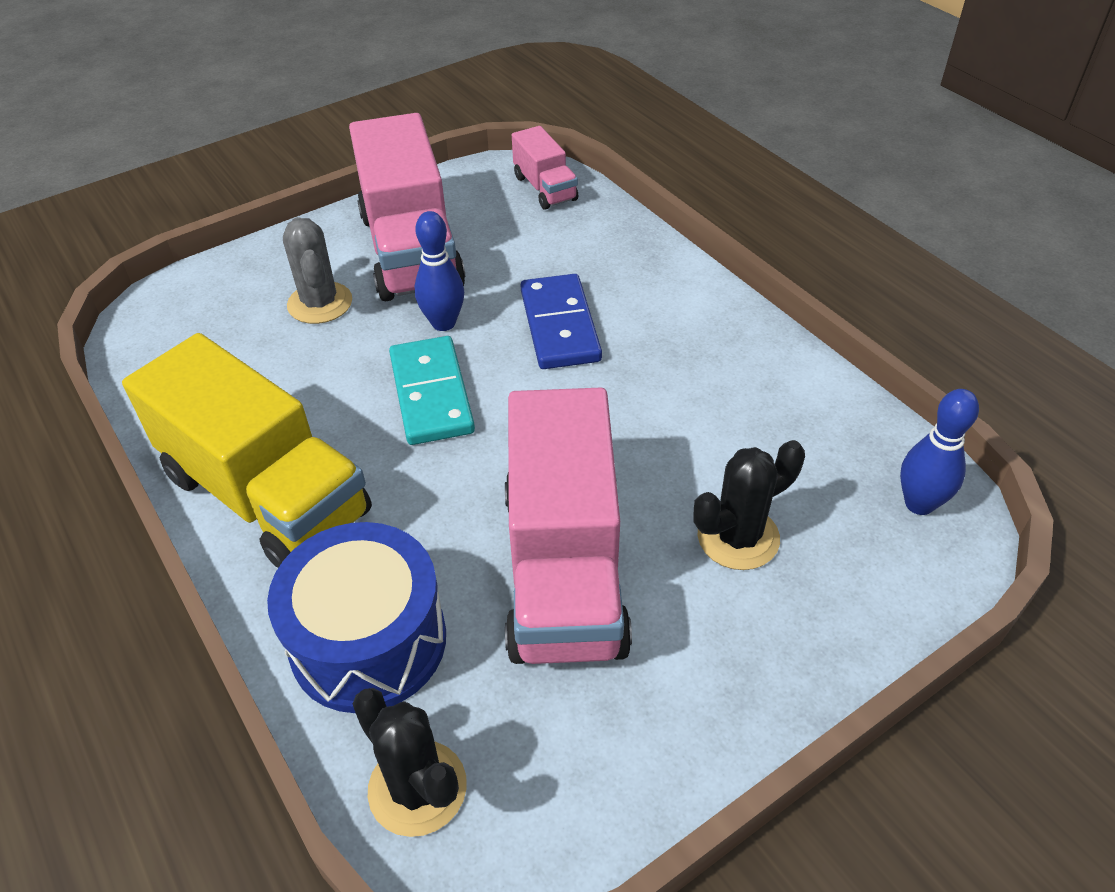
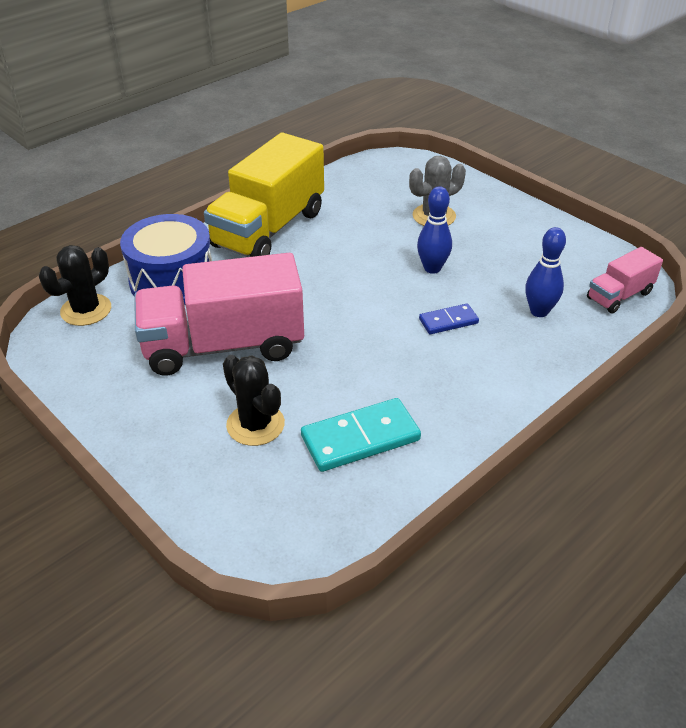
camera: 80 degrees right, 5 degrees down
(411, 250) = (505, 243): pink truck -> none
(431, 394) = (362, 273): turquoise domino -> turquoise domino (360, 438)
(559, 325) = (448, 321): blue domino -> blue domino, size x0.58
(919, 504) = (299, 532): blue bowling pin -> blue bowling pin (539, 311)

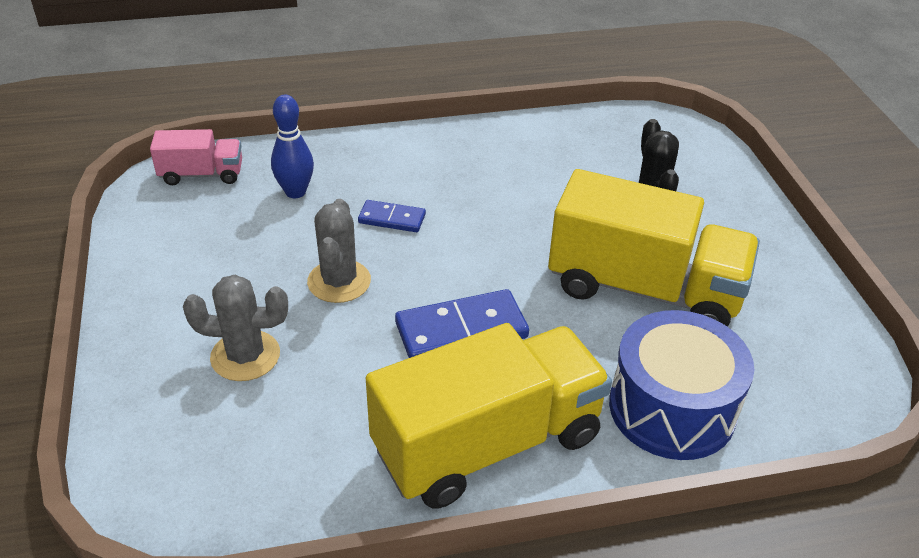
camera: 150 degrees left, 0 degrees up
(86, 310) = (803, 409): black cactus -> none
(224, 346) = (644, 289): pink truck -> yellow truck
(329, 272) = (461, 330): none -> blue domino
(360, 438) = (565, 163): turquoise domino -> none
(432, 268) = (339, 281): blue bowling pin -> grey cactus

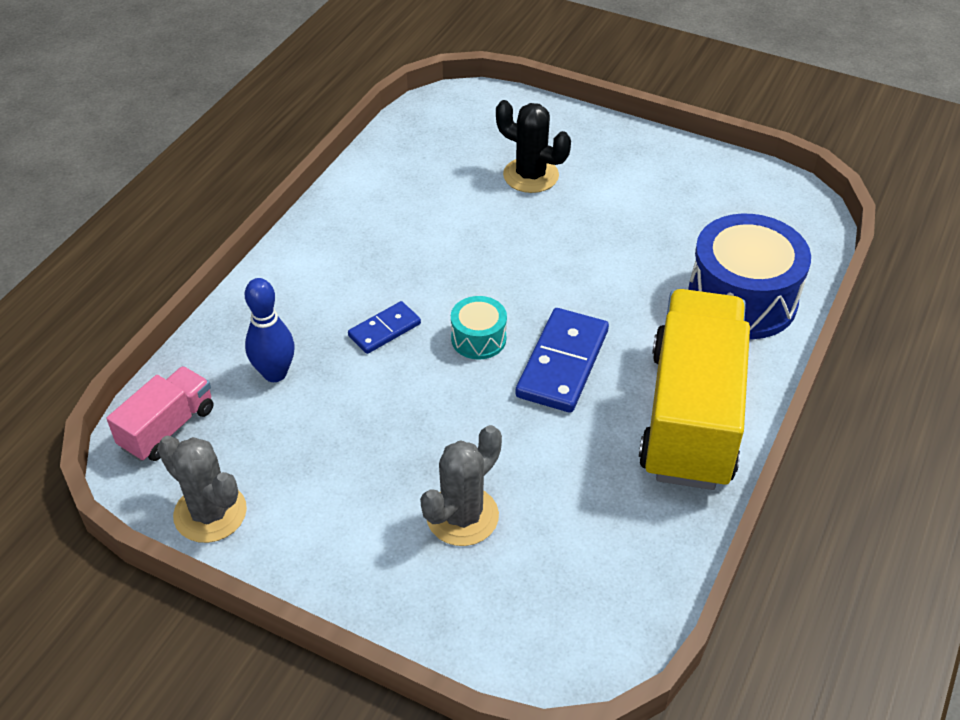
camera: 50 degrees left, 5 degrees up
(339, 281) = (430, 407): grey cactus -> grey cactus (210, 513)
(436, 270) = (478, 339): none -> turquoise drum
(644, 289) = (616, 237): yellow truck -> none

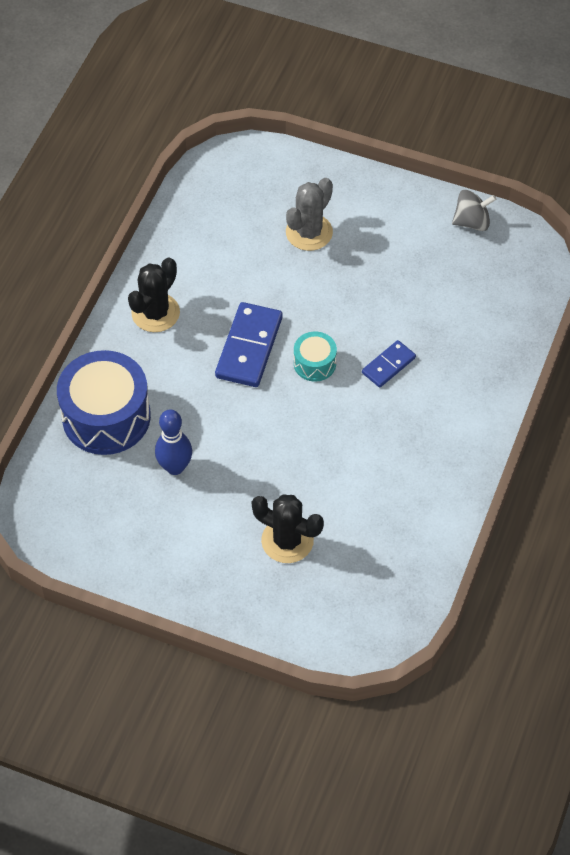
camera: 175 degrees right, 10 degrees up
(168, 428) = (523, 275): pink truck -> none
(210, 513) = (472, 222): grey cactus -> grey spinning top
(275, 373) = (461, 322): blue bowling pin -> blue bowling pin (175, 467)
(691, 416) = (155, 313): yellow truck -> black cactus

